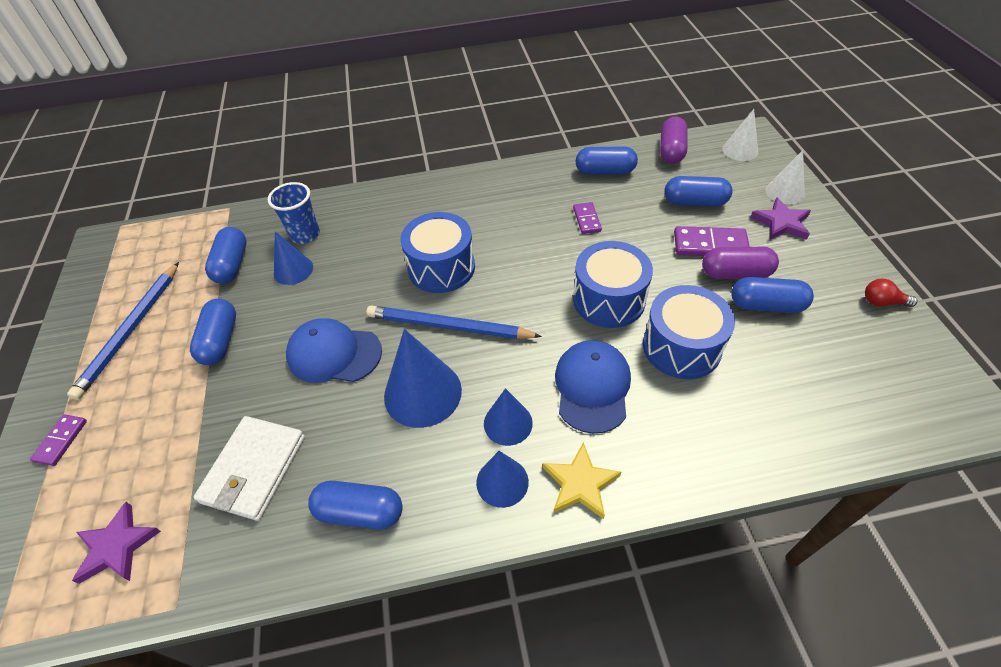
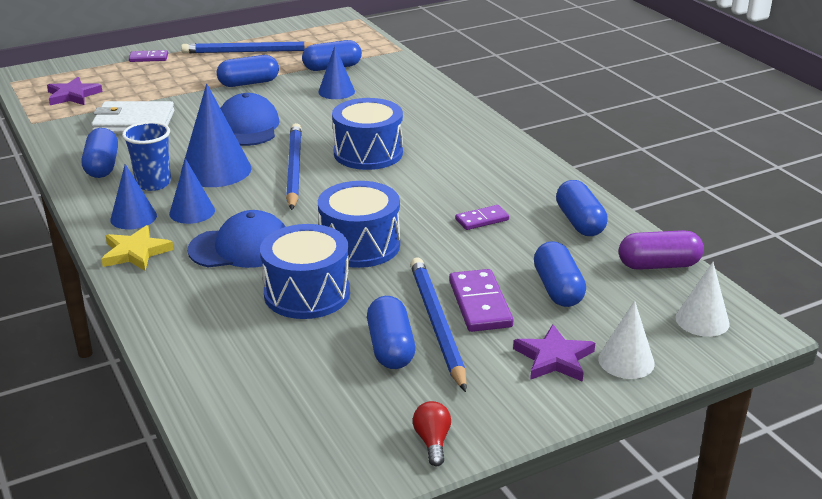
camera: 70 degrees right, 20 degrees down
(305, 234) = (383, 86): blue cup -> blue cup (153, 183)
(735, 273) = (436, 324): purple capsule -> blue pencil

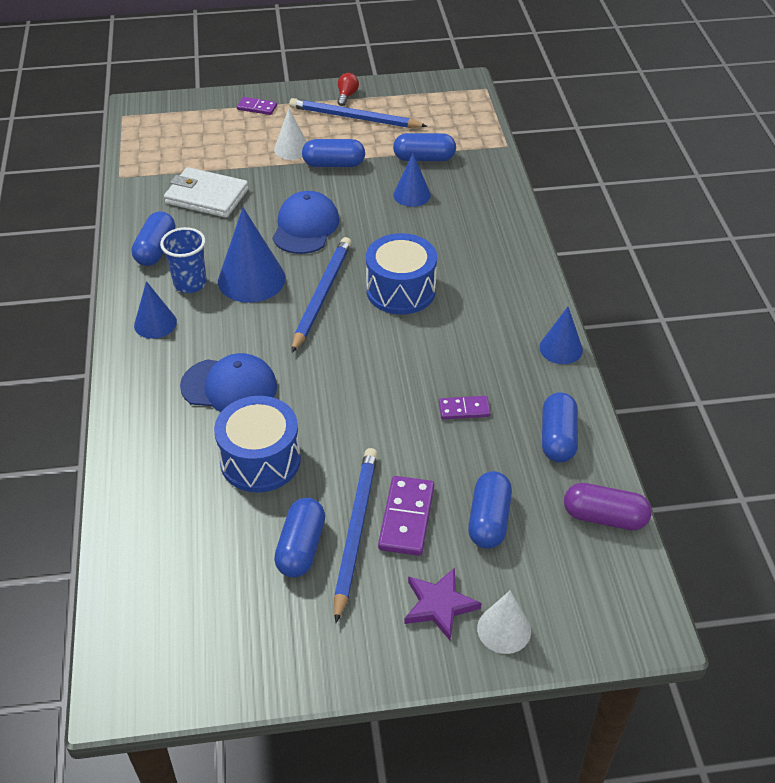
camera: 20 degrees right, 15 degrees up
(73, 95) = (168, 147): purple star -> none
(135, 252) = (139, 368): yellow star -> none
(192, 212) = (207, 329): blue cone -> blue cone (561, 348)
(360, 245) = (334, 412): blue drum -> none
(432, 441) = (284, 667): red light bulb -> red light bulb (347, 96)
(702, 320) = (606, 601): white cone -> white cone (292, 149)

